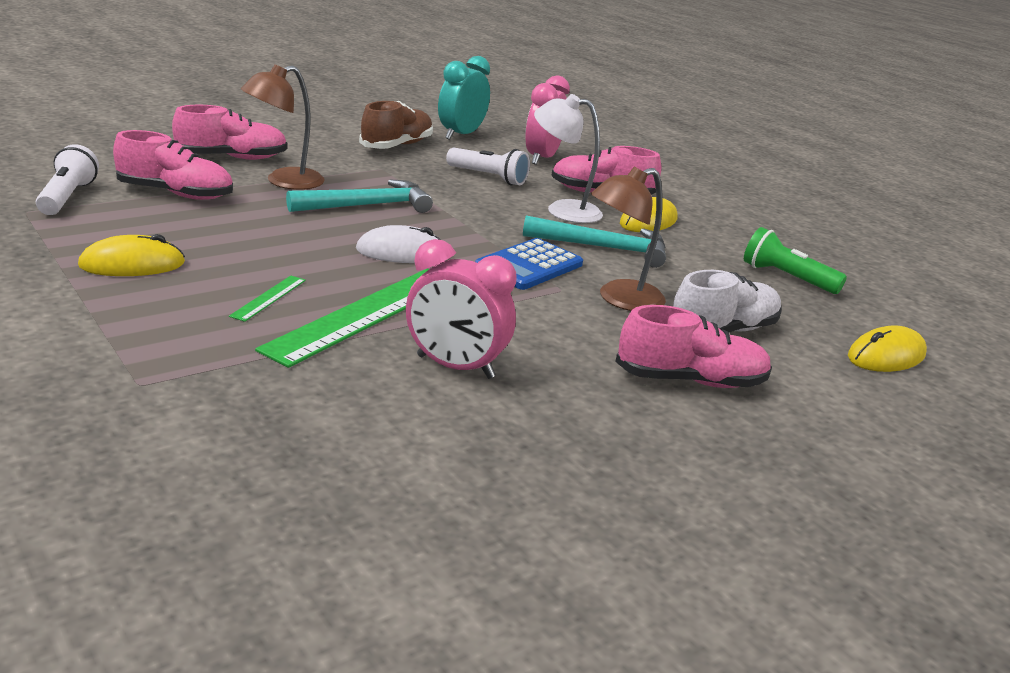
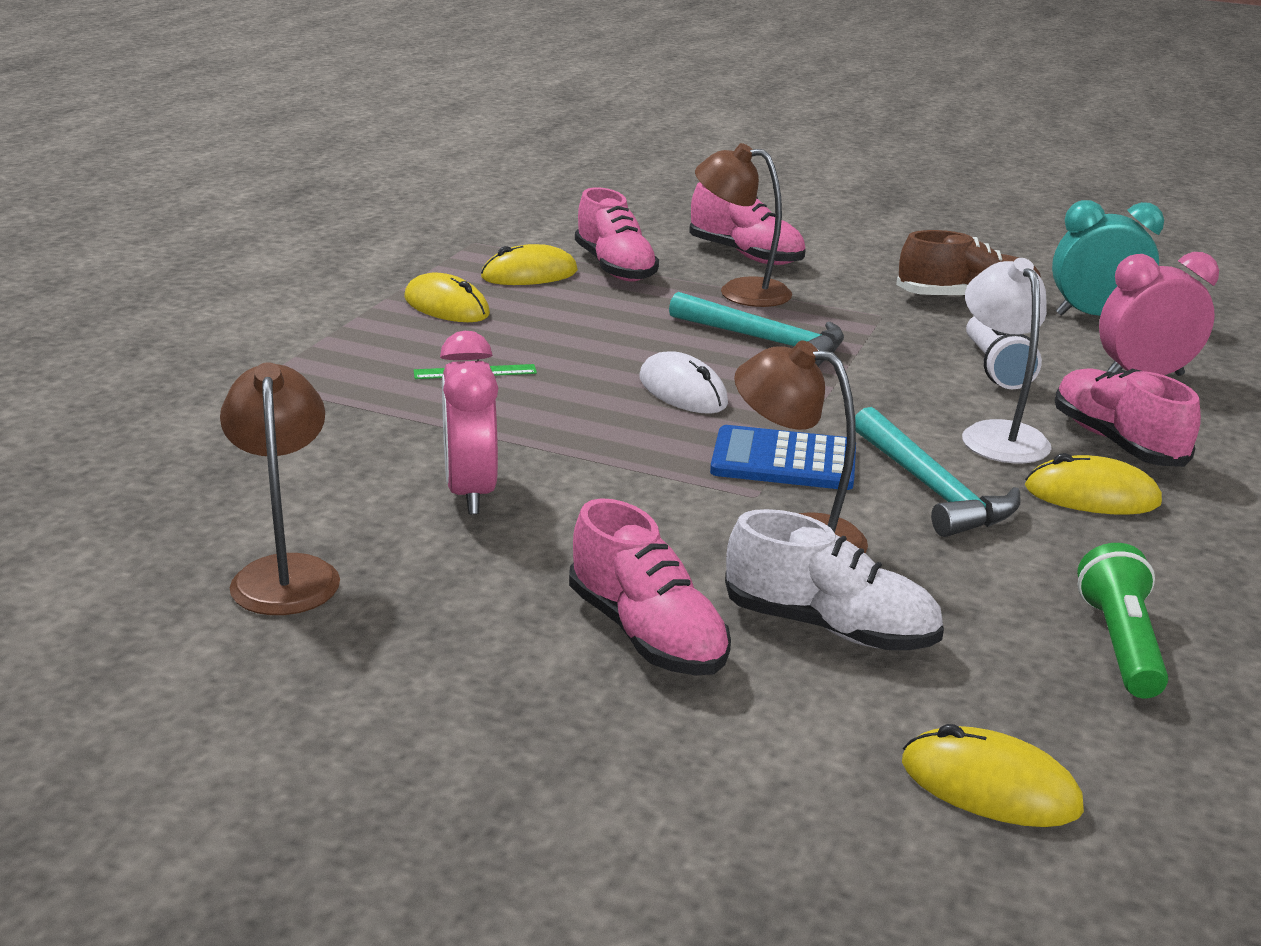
camera: 60 degrees right, 0 degrees up
(67, 197) = (527, 242): white flashlight -> none
(131, 219) = (529, 274): none -> yellow mouse
(364, 314) = (512, 419): green ruler -> none
(497, 477) = (285, 573): none -> brown lamp

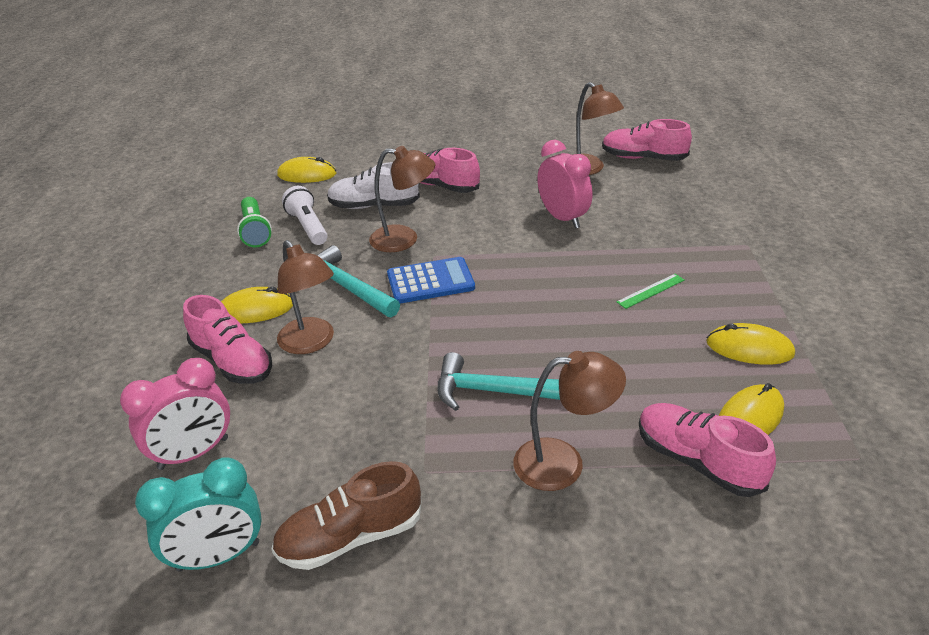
camera: 160 degrees right, 10 degrees up
(682, 391) = (519, 317): white mouse -> none
(746, 255) = (606, 547): pink shoe -> pink shoe (643, 158)
(995, 368) = (316, 420): white flashlight -> white flashlight (308, 227)
(997, 434) = (311, 343): white lamp -> brown lamp

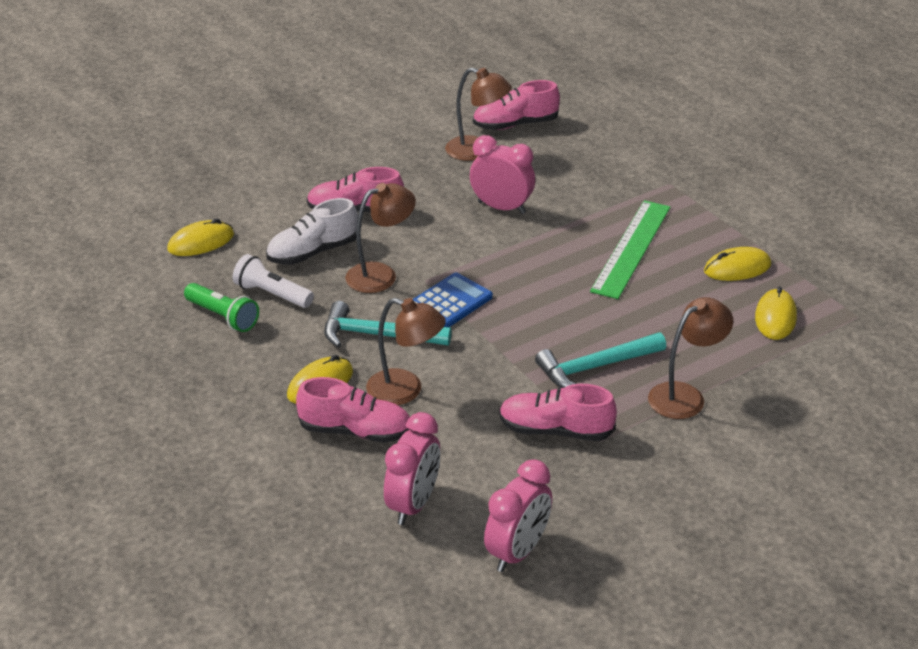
camera: 35 degrees left, 0 degrees up
(218, 556) = (517, 552): turquoise clock -> pink clock
(350, 537) = (594, 500): brown shoe -> none
(651, 291) = (631, 248): green ruler -> green ruler, size x2.32
(697, 461) = (766, 358): pink shoe -> pink shoe (555, 430)

